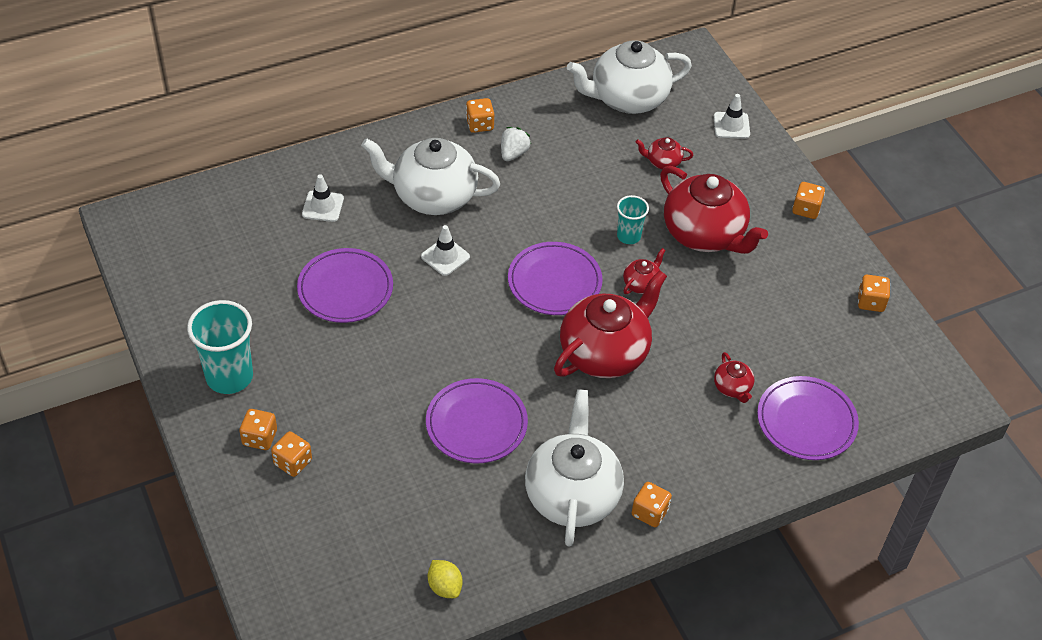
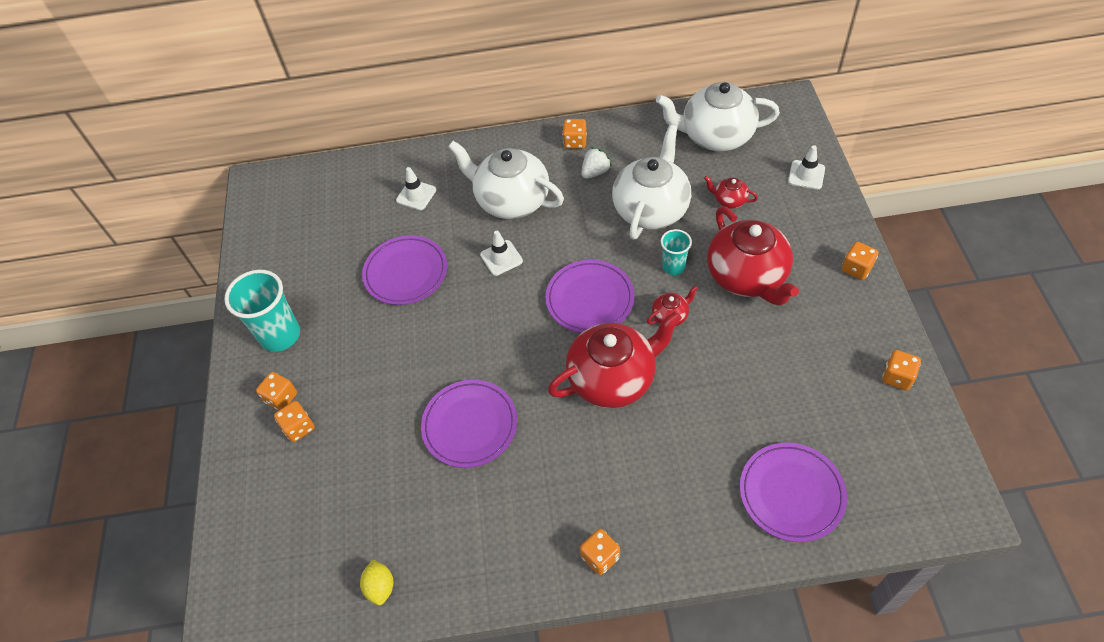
camera: 25 degrees right, 5 degrees up
(572, 495) = (532, 519): white teapot -> white teapot (651, 209)
(732, 388) = (726, 440): red teapot -> none

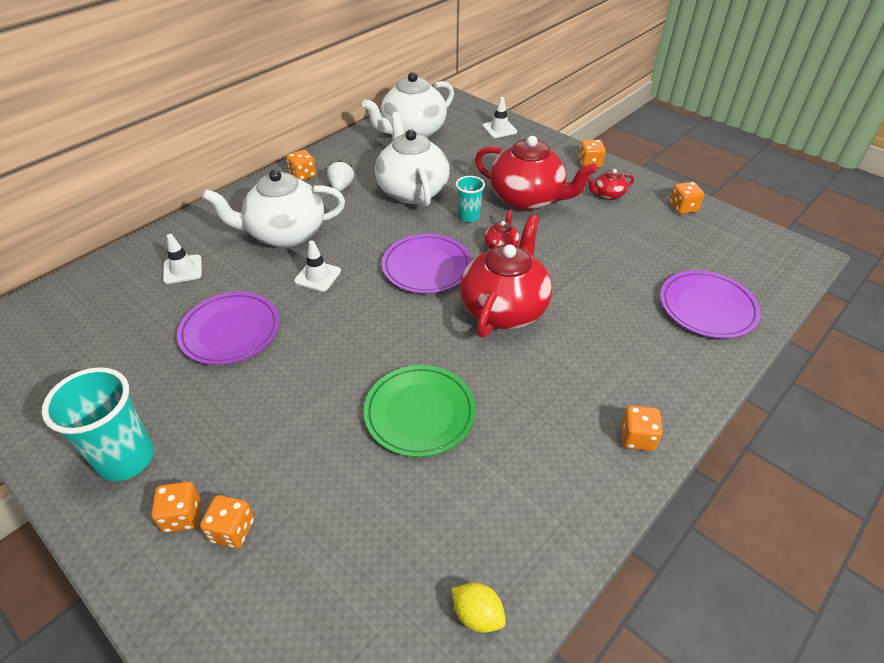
camera: 45 degrees left, 10 degrees down
(470, 425) = (420, 413): purple plate -> green plate
(729, 200) = (464, 162): red teapot -> red teapot (608, 195)

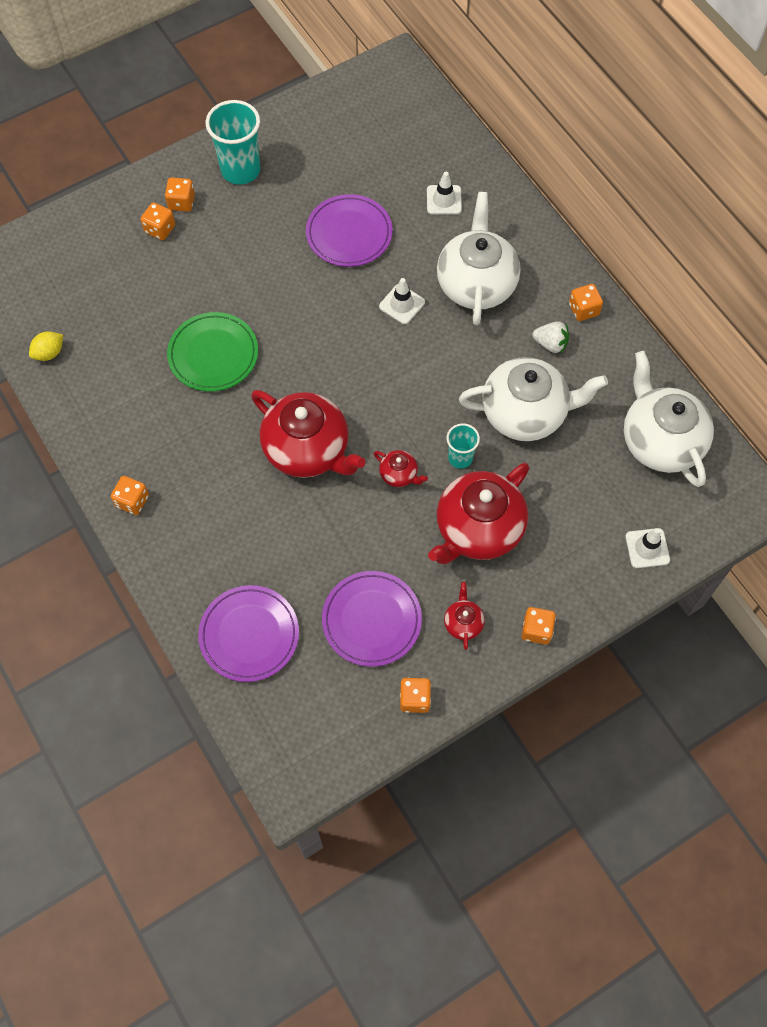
camera: 105 degrees right, 20 degrees up
(426, 267) = (387, 398): purple plate -> purple plate (371, 620)

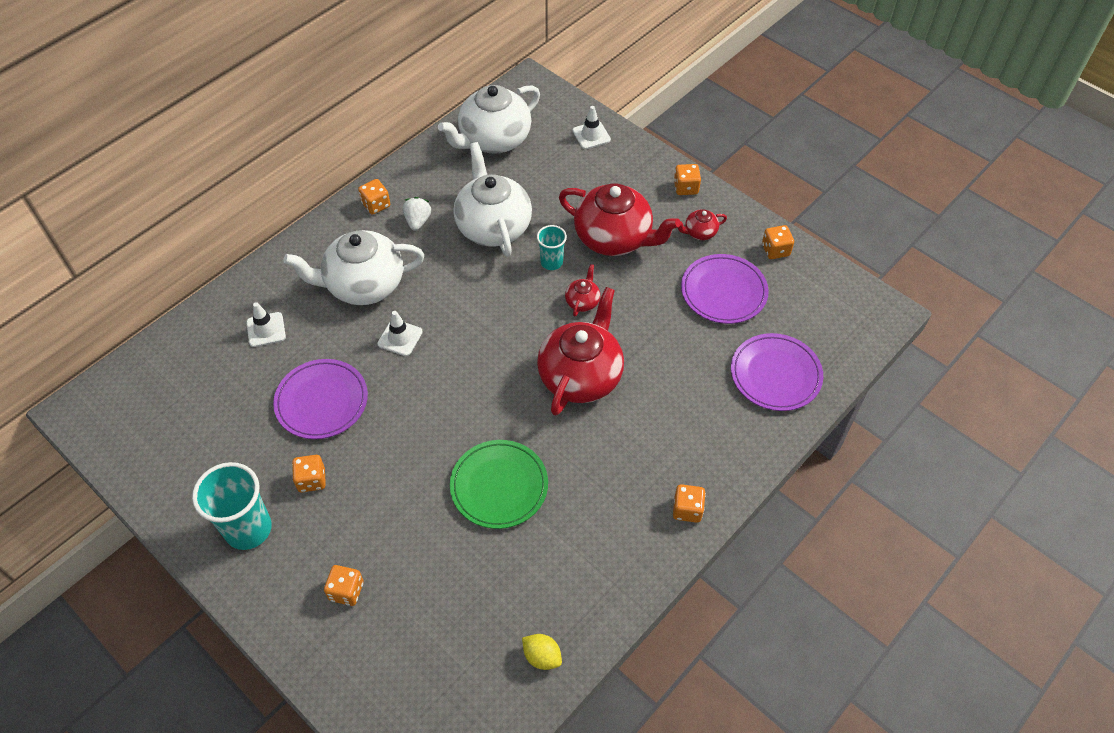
camera: 105 degrees left, 10 degrees down
(181, 202) = (304, 579): orange dice -> orange dice (311, 480)

